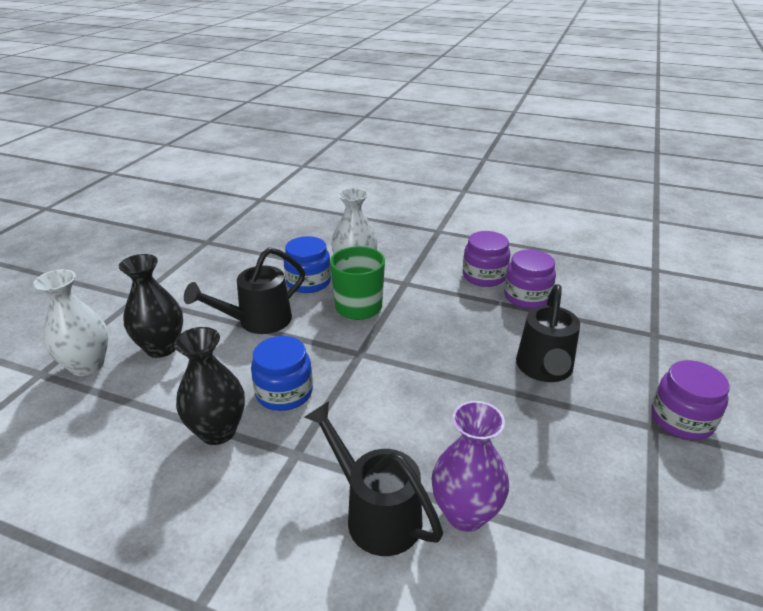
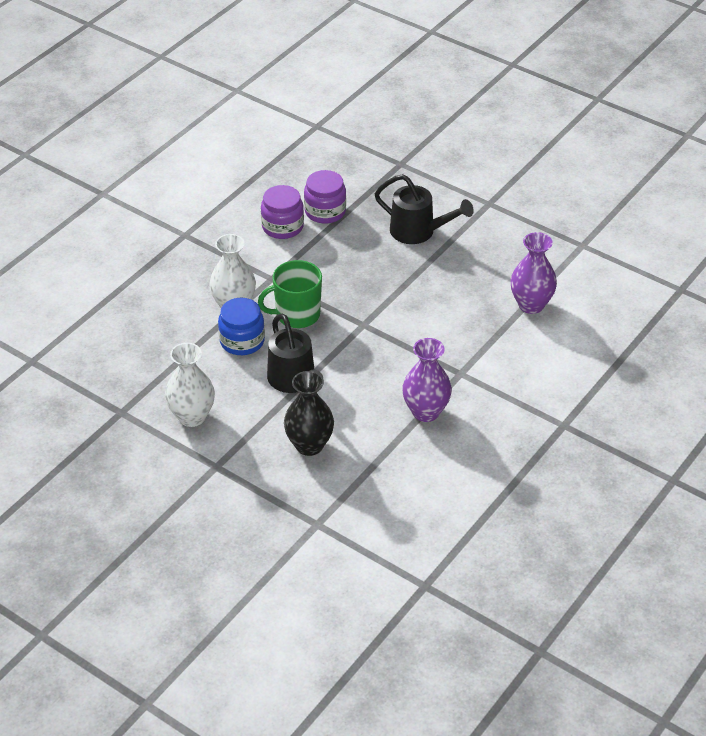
camera: 75 degrees left, 10 degrees up
(87, 365) = (317, 493): white vase -> white vase (192, 416)
(218, 431) = (425, 412): black vase -> purple vase
(284, 392) = (395, 373): blue jar -> none
(375, 512) = (519, 343): black watering can -> none
(681, 419) = (487, 188): purple jar -> none

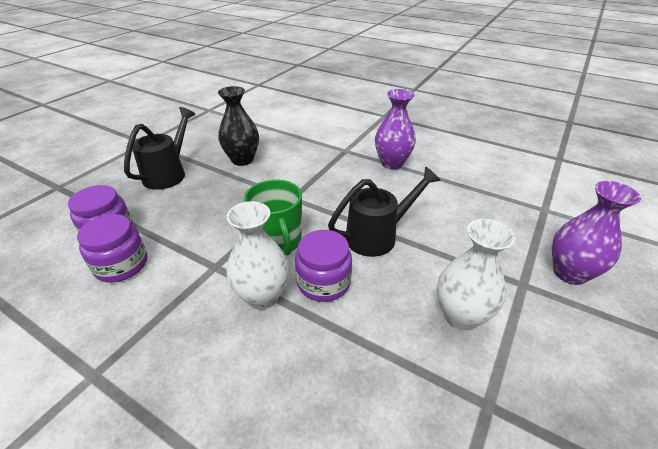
camera: 95 degrees left, 5 degrees down
(242, 341) = (323, 282): blue jar -> purple jar
(309, 445) = (458, 220): black vase -> black vase (242, 160)
(531, 305) = (269, 126): purple vase -> purple vase (569, 273)

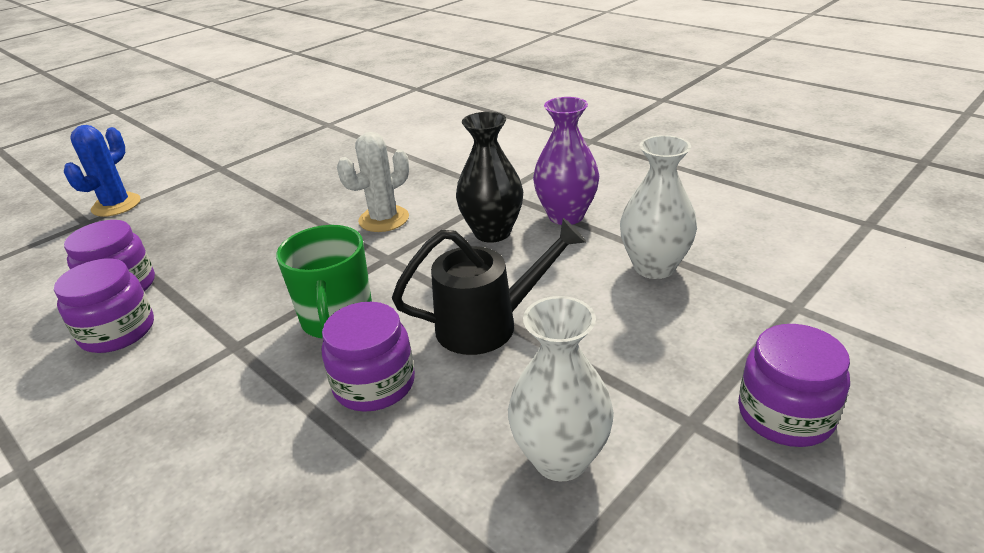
camera: 15 degrees right, 5 degrees down
(76, 173) = (116, 205): none -> blue cactus
(169, 173) = (232, 212): black watering can -> none
(242, 160) = (341, 199): black vase -> black vase (492, 232)
(262, 296) = (279, 394): white vase -> white vase (654, 267)
(278, 172) = (384, 219): none -> white cactus
(569, 273) = (785, 415): purple vase -> purple jar

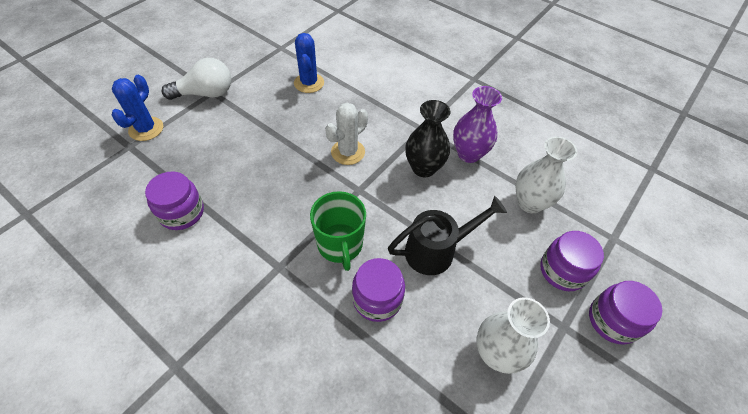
camera: 10 degrees left, 20 degrees up
(117, 331) = (194, 253): purple jar -> purple jar (562, 271)
(210, 169) = (205, 93): none -> white light bulb
(353, 154) = (309, 83): none -> blue cactus

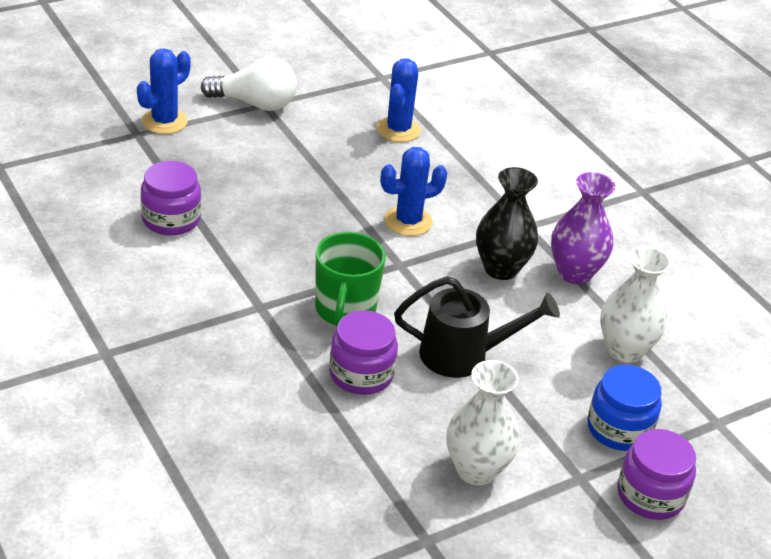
camera: 20 degrees right, 15 degrees down
(348, 152) = (408, 221): white cactus -> blue cactus
(562, 271) = (619, 428): purple jar -> blue jar

